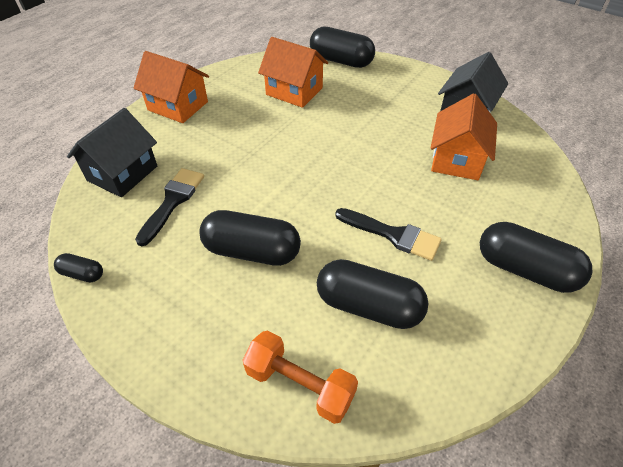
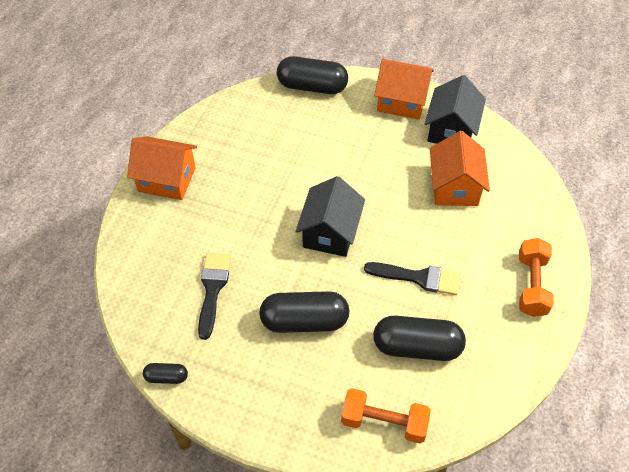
camera: 15 degrees left, 5 degrees up
(122, 173) = (150, 270): black house -> black house (330, 233)
(294, 91) = (278, 137): orange house -> orange house (401, 101)
(525, 269) = (531, 285): black capsule -> orange dumbbell

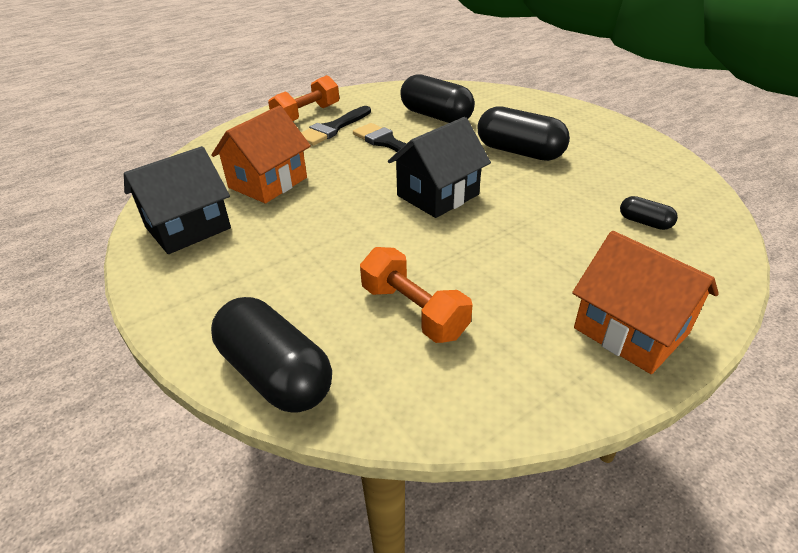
camera: 145 degrees left, 15 degrees down
(166, 377) = (678, 160): black capsule -> black capsule (644, 222)
(213, 289) = (605, 197): black brush -> black brush (333, 128)
(384, 422) = (497, 99): orange dumbbell -> orange dumbbell (413, 311)
(401, 101) = (188, 284): orange house -> none

